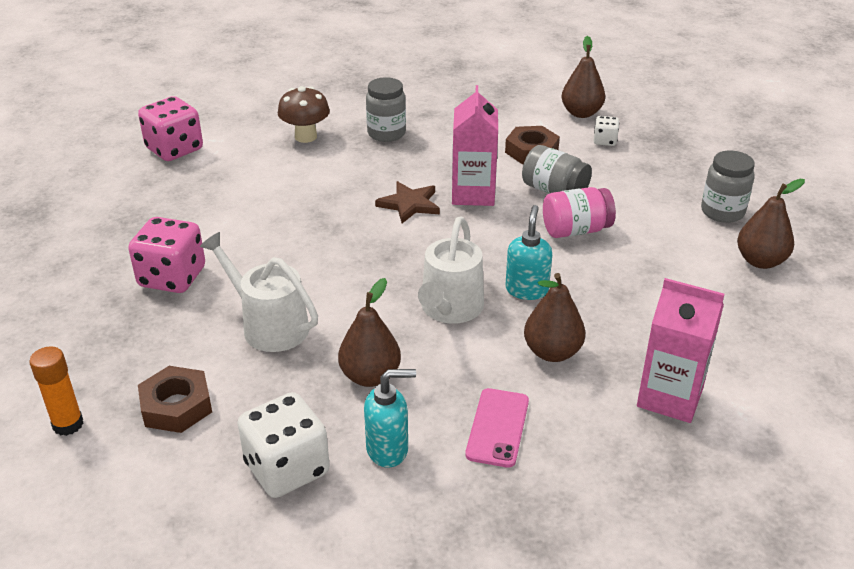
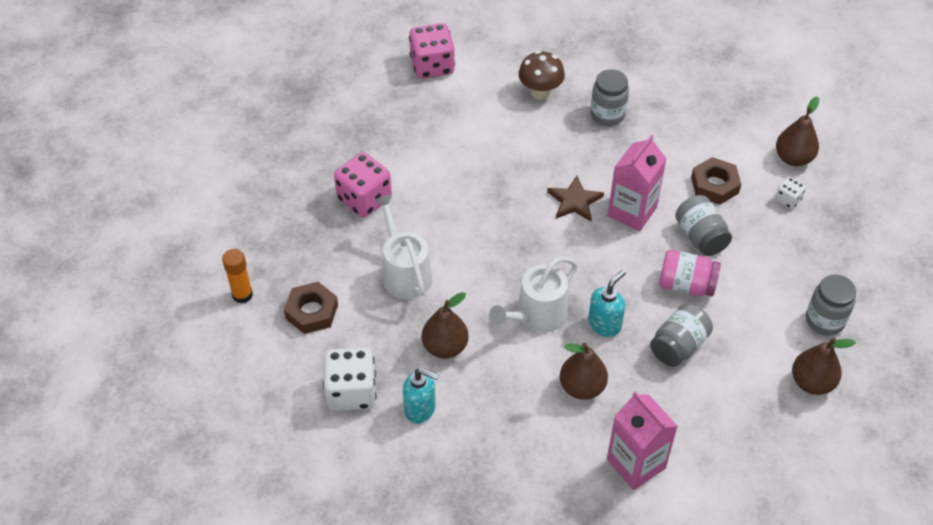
camera: 30 degrees right, 15 degrees up
(497, 427) = (500, 428): pink phone -> none
(614, 280) = (678, 346): none -> grey jar

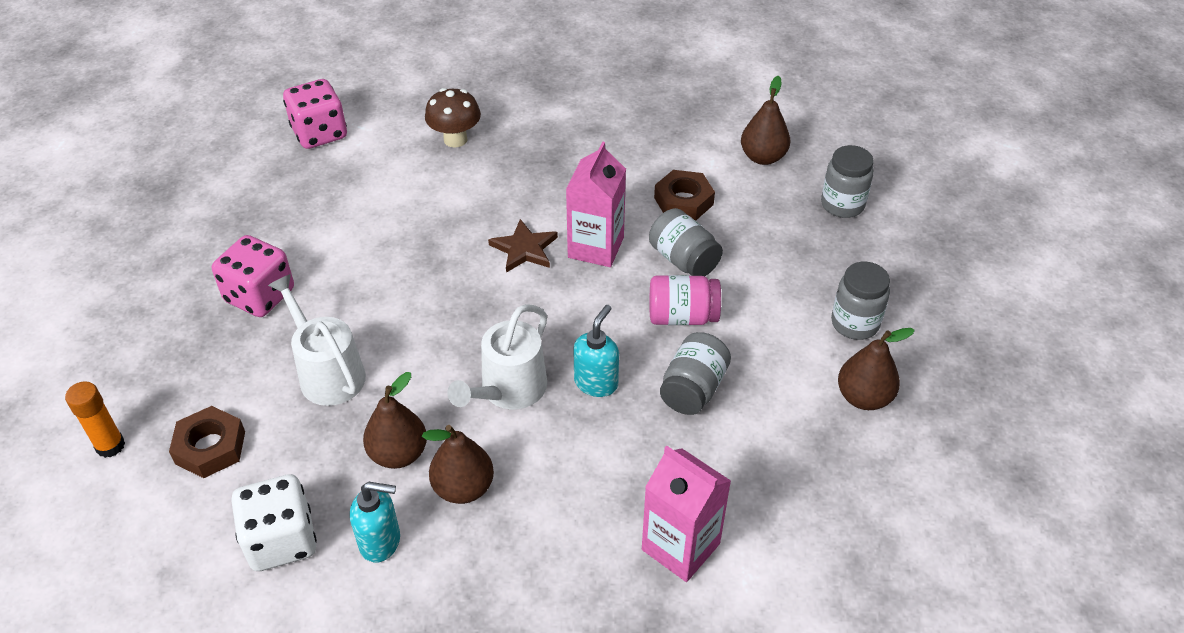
camera: 15 degrees left, 5 degrees down
(582, 387) = (587, 465): brown pear -> brown pear (463, 488)
(607, 115) = (540, 149): grey jar -> grey jar (842, 205)
(788, 200) = (770, 201): white dice -> none

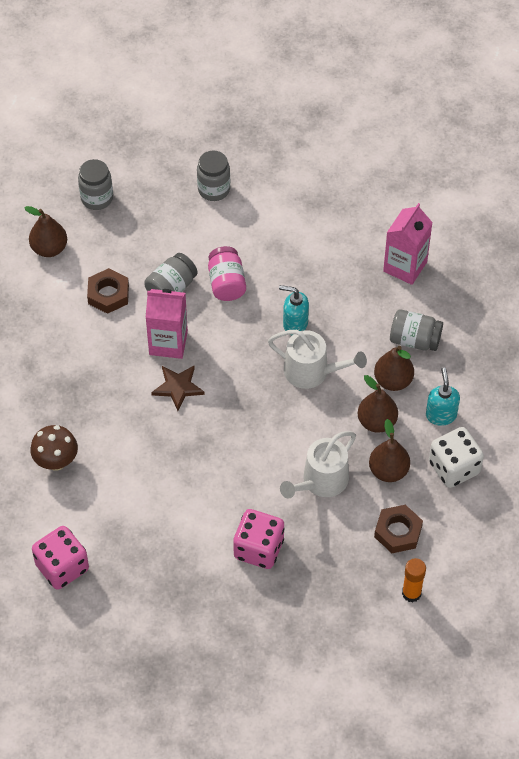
camera: 100 degrees left, 10 degrees up
(693, 389) = (288, 271): grey jar -> grey jar (414, 340)
(863, 397) = (275, 184): brown pear -> brown pear (388, 471)

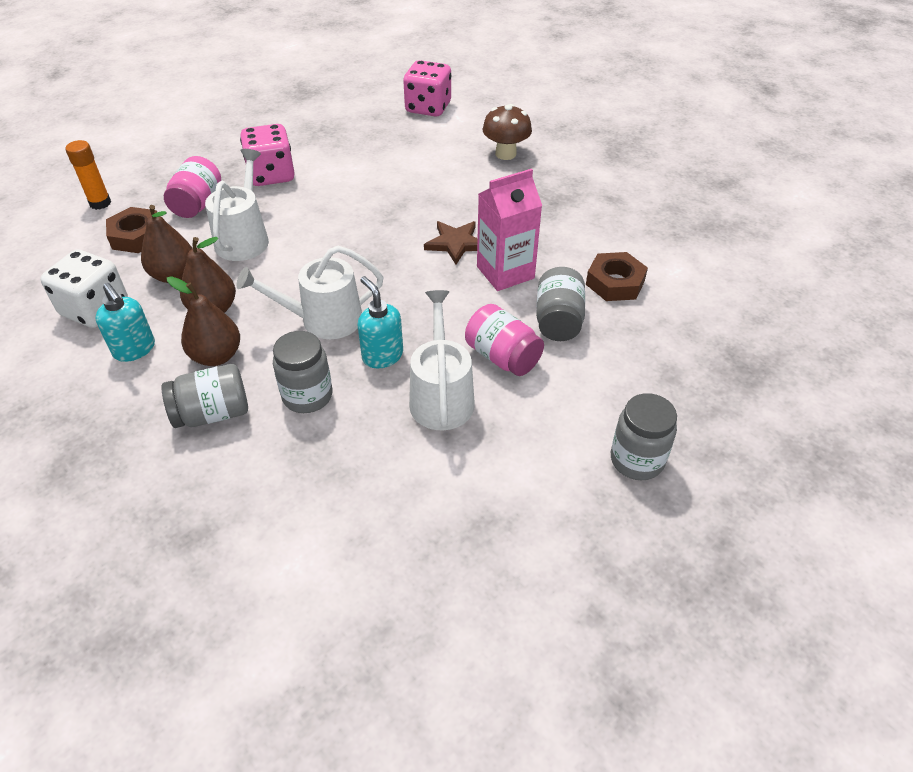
camera: 145 degrees right, 10 degrees down
(49, 248) = (727, 291): brown pear -> none
(97, 198) = (753, 367): grey jar -> grey jar (307, 396)
(282, 278) = (441, 397): none -> white watering can
(295, 324) = (382, 356): turquoise soap dispenser -> turquoise soap dispenser turned 105 degrees counterclockwise
(336, 545) = (197, 204): none -> pink jar
(405, 266) = (281, 503): pink carton -> none

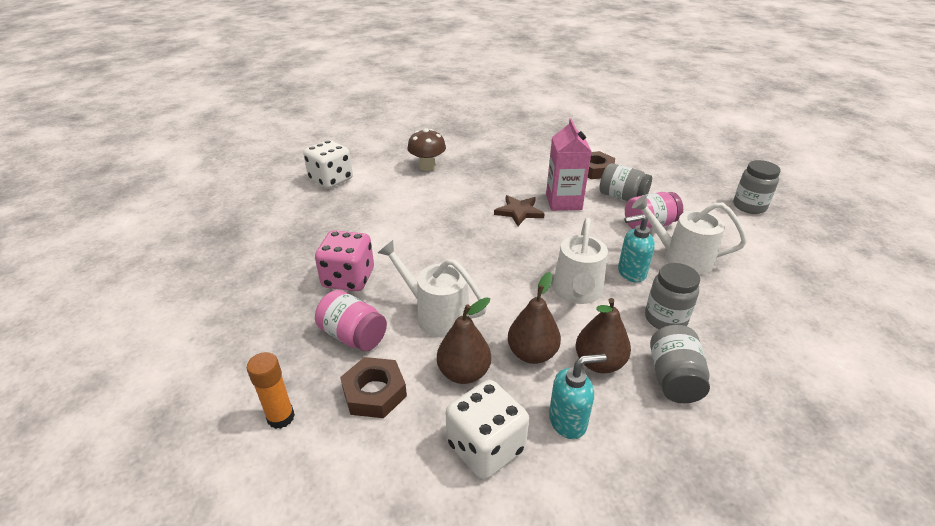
camera: 65 degrees left, 10 degrees down
(428, 108) = (331, 180): pink dice -> white dice

